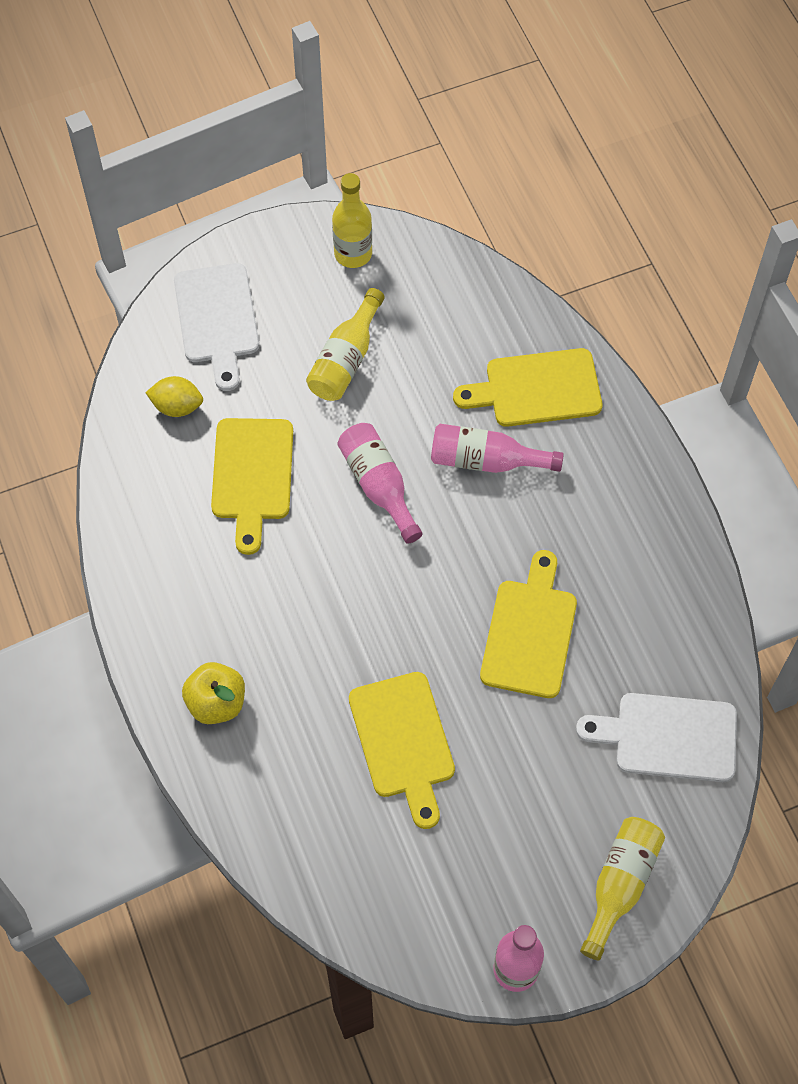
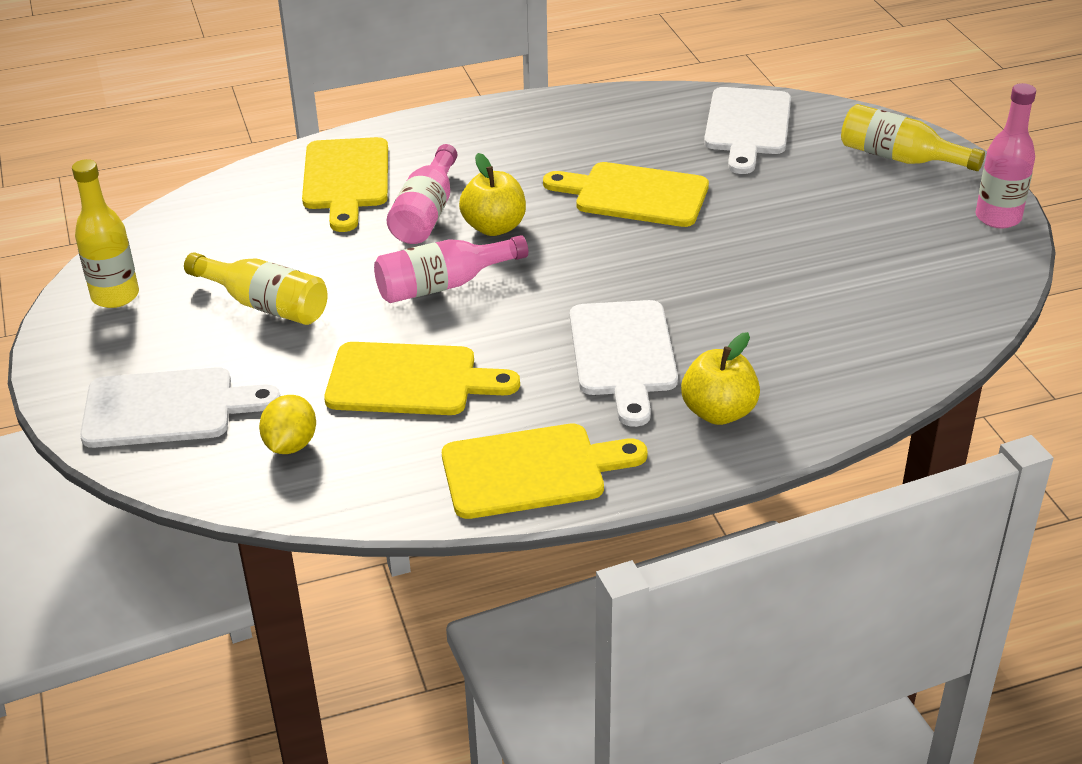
camera: 85 degrees left, 25 degrees down
(289, 629) = (623, 354): none -> white cutting board
(403, 741) = (761, 277): yellow cutting board -> yellow cutting board (532, 471)
(468, 517) = (494, 227): none -> yellow apple

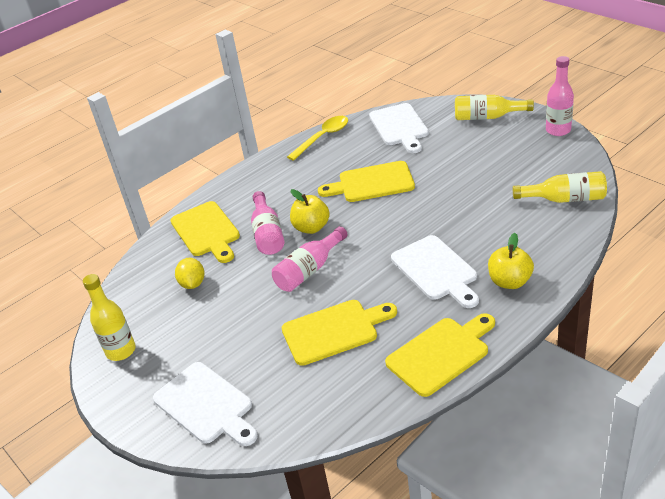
camera: 20 degrees left, 0 degrees up
(167, 408) = (206, 405): white cutting board -> white cutting board turned 75 degrees clockwise
(265, 305) = (216, 320): yellow bottle -> yellow bottle (565, 199)
(291, 445) = (296, 396): yellow lemon -> yellow lemon (193, 284)
(617, 102) = (323, 137): none -> yellow spoon

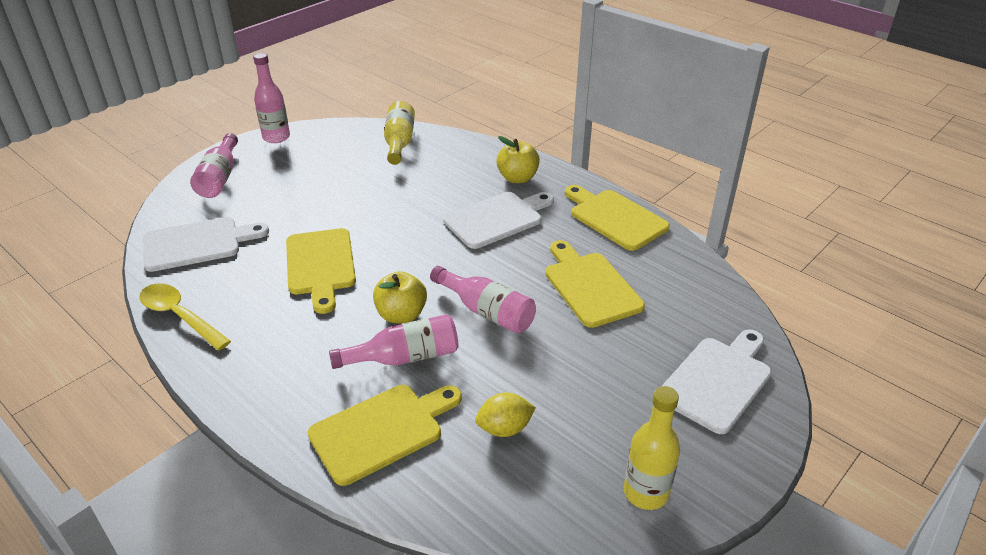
camera: 100 degrees left, 0 degrees up
(487, 117) = (219, 178): yellow bottle -> pink bottle

